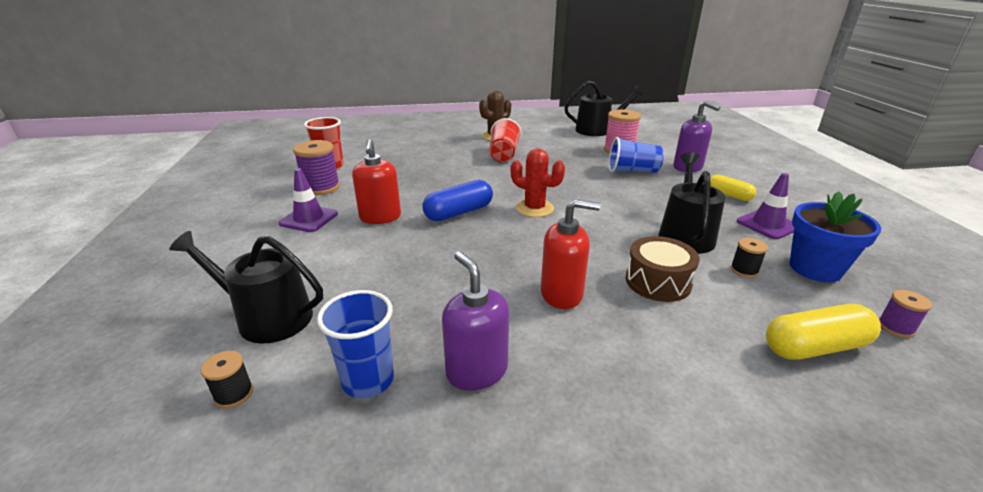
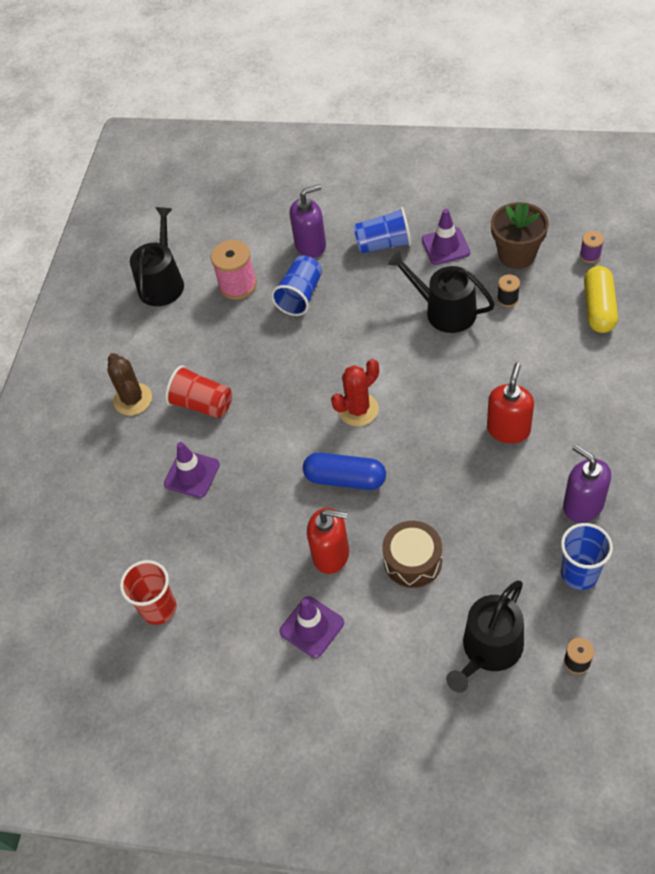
camera: 65 degrees left, 25 degrees up
(321, 187) = (228, 617): purple spool -> none
(442, 160) = (192, 474): none -> purple traffic cone
(459, 213) = (345, 479): blue capsule -> blue capsule turned 60 degrees counterclockwise
(476, 371) = (583, 505): purple soap dispenser -> purple soap dispenser turned 60 degrees clockwise
(658, 282) = (508, 360): brown drum -> brown drum (413, 561)
(728, 195) = (384, 244): yellow capsule -> blue cup
(815, 268) = (516, 255): blue flower pot -> brown flower pot

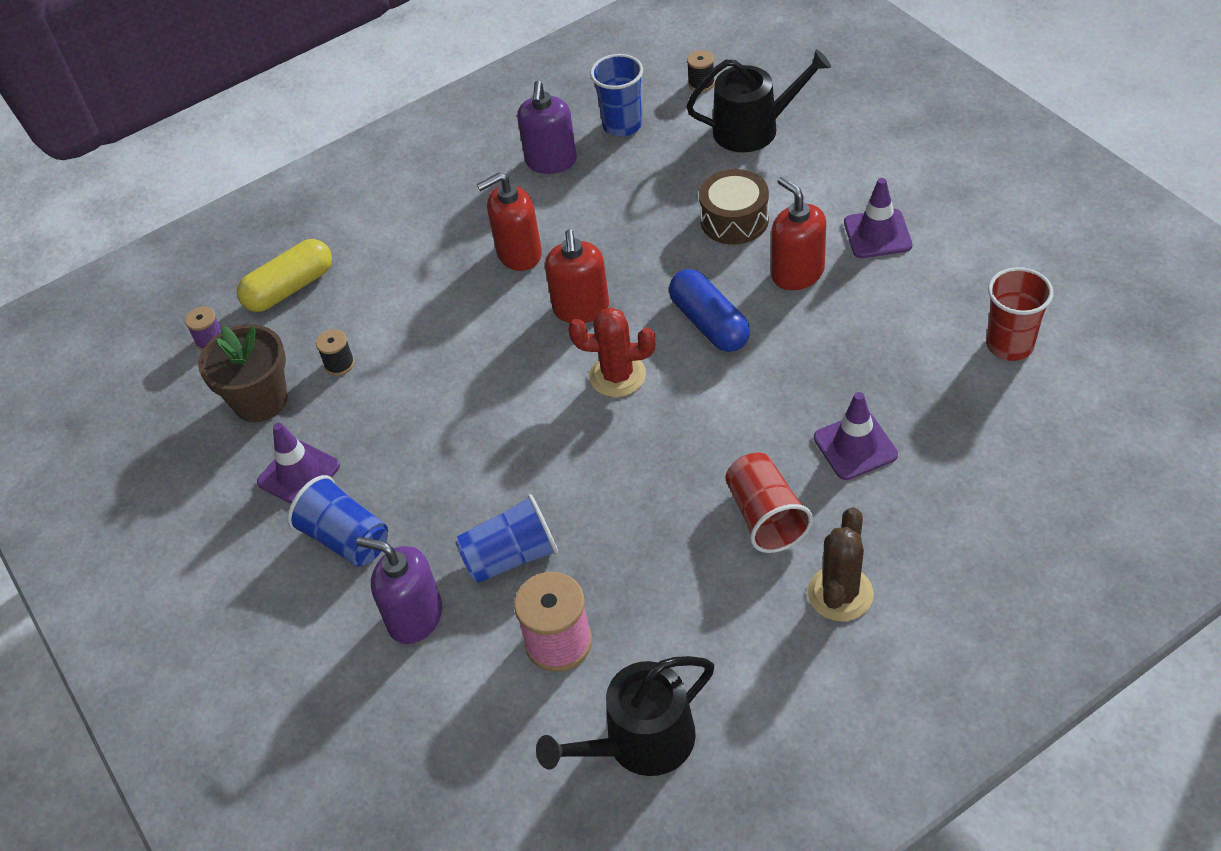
camera: 135 degrees left, 5 degrees down
(427, 428) = (581, 308): none -> red soap dispenser
(444, 311) = (407, 403): black watering can -> none

